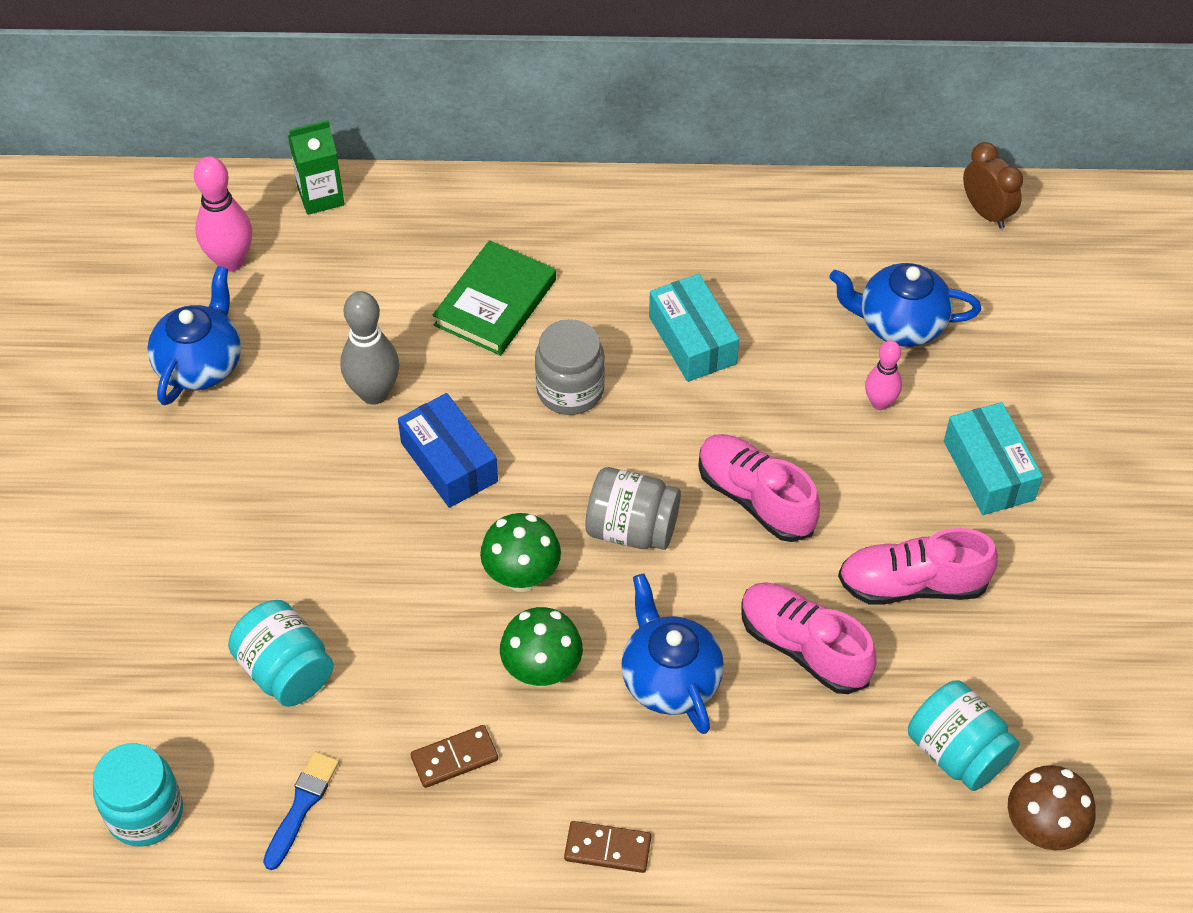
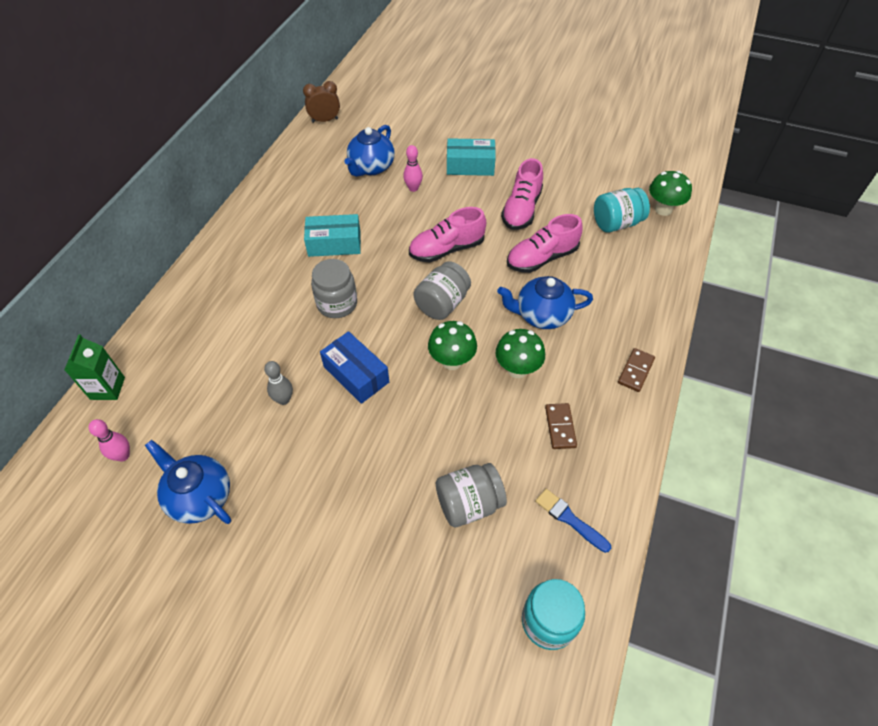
camera: 70 degrees left, 0 degrees up
(230, 261) = (123, 455): pink bowling pin -> pink bowling pin, size x0.63
(286, 670) = (469, 503): turquoise jar -> grey jar
(374, 393) = (284, 399): grey bowling pin -> grey bowling pin, size x0.63
(449, 462) = (356, 374): blue box -> blue box turned 60 degrees clockwise
(495, 302) = (254, 320): green book -> none
(1042, 830) = (663, 209): brown mushroom -> green mushroom

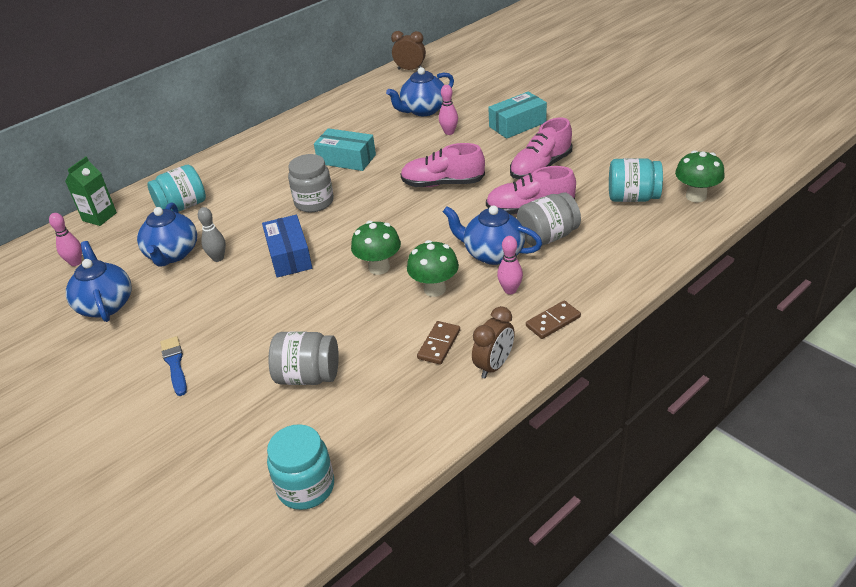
camera: 30 degrees right, 15 degrees down
(197, 347) = (182, 206): none -> turquoise jar
(230, 410) = (173, 254): none -> blue teapot
(442, 304) = (405, 223): grey jar -> grey jar (547, 237)
(470, 165) = (517, 124): turquoise box -> turquoise box turned 60 degrees counterclockwise
(569, 519) = (389, 417): blue brush -> blue brush (175, 364)
(581, 350) = (510, 290): none -> pink bowling pin
(619, 432) = (494, 366): none -> brown clock

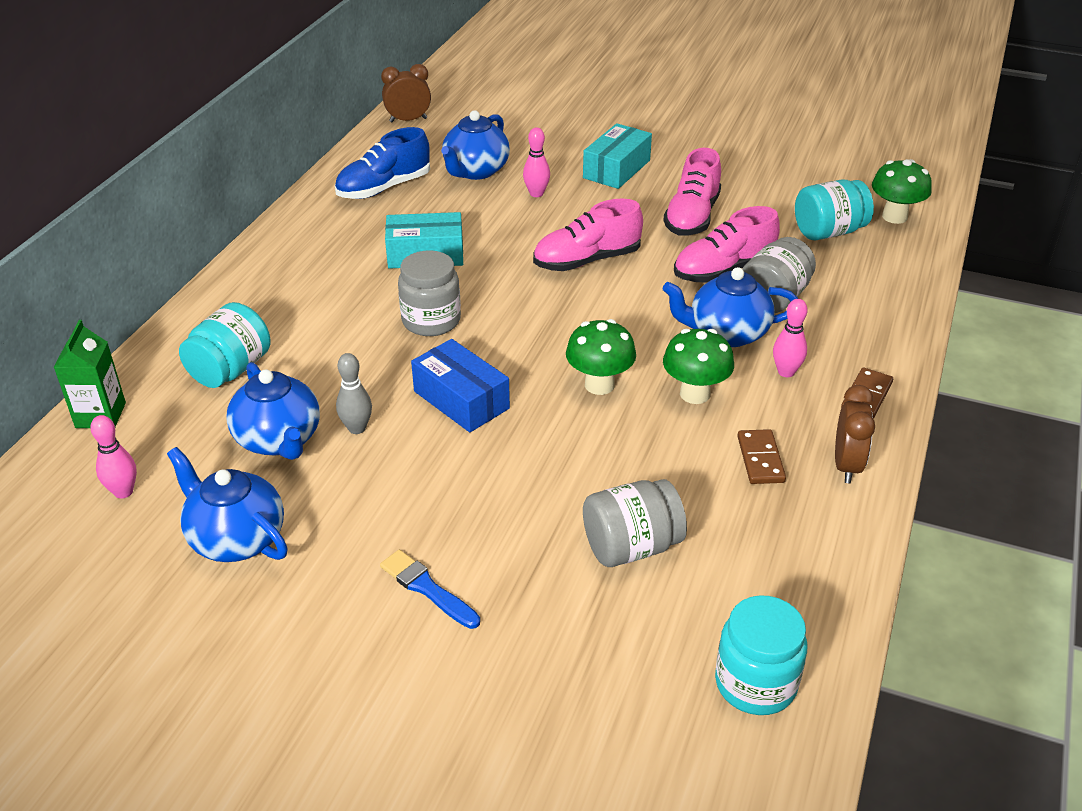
camera: 30 degrees left, 0 degrees up
(358, 112) = (384, 188): none -> blue shoe

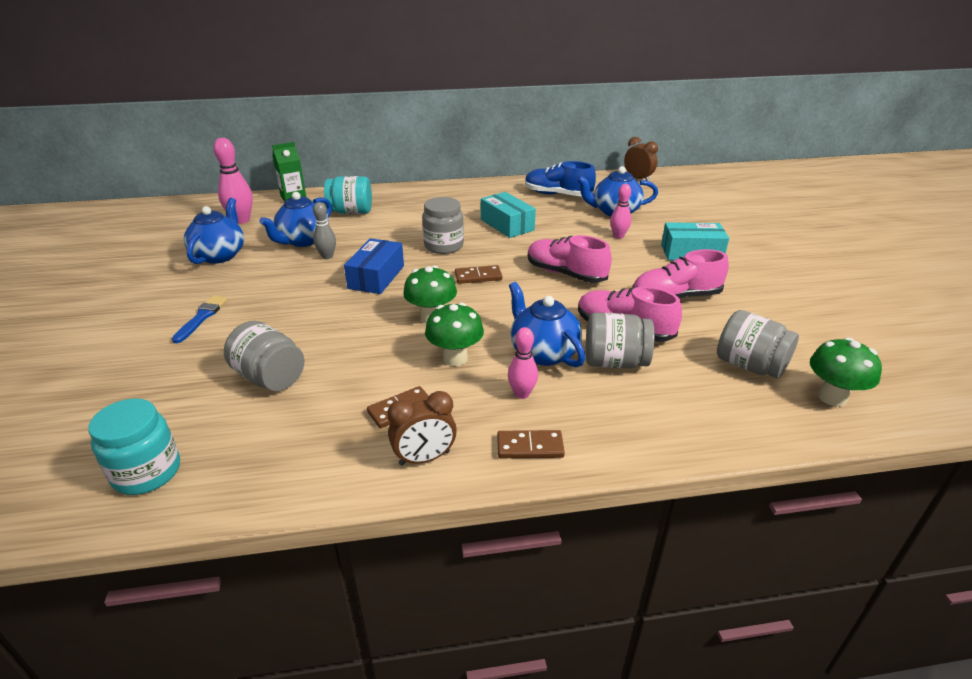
camera: 60 degrees right, 5 degrees down
(123, 492) = (241, 220): pink bowling pin -> pink bowling pin, size x1.59
(536, 321) = (478, 277): none -> brown domino
(828, 232) = (749, 365): turquoise jar -> grey jar

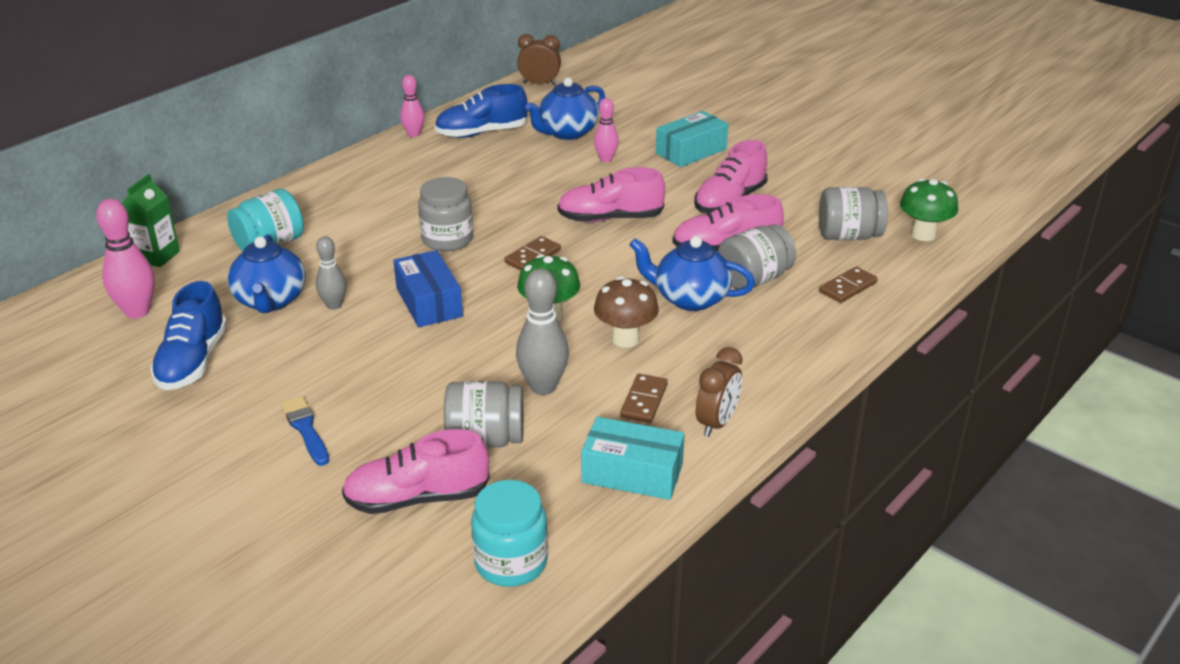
camera: 40 degrees left, 0 degrees up
(178, 392) = (417, 498): none -> pink shoe
(220, 255) = (193, 361): blue teapot -> blue shoe
(355, 362) = (543, 387): none -> grey bowling pin
(455, 358) = (625, 339): green mushroom -> brown mushroom
(507, 225) = (479, 189): turquoise box -> turquoise box (632, 473)
(522, 394) = (719, 339): pink bowling pin -> pink bowling pin (414, 134)
(530, 447) = (779, 373): brown domino -> brown domino (848, 287)

